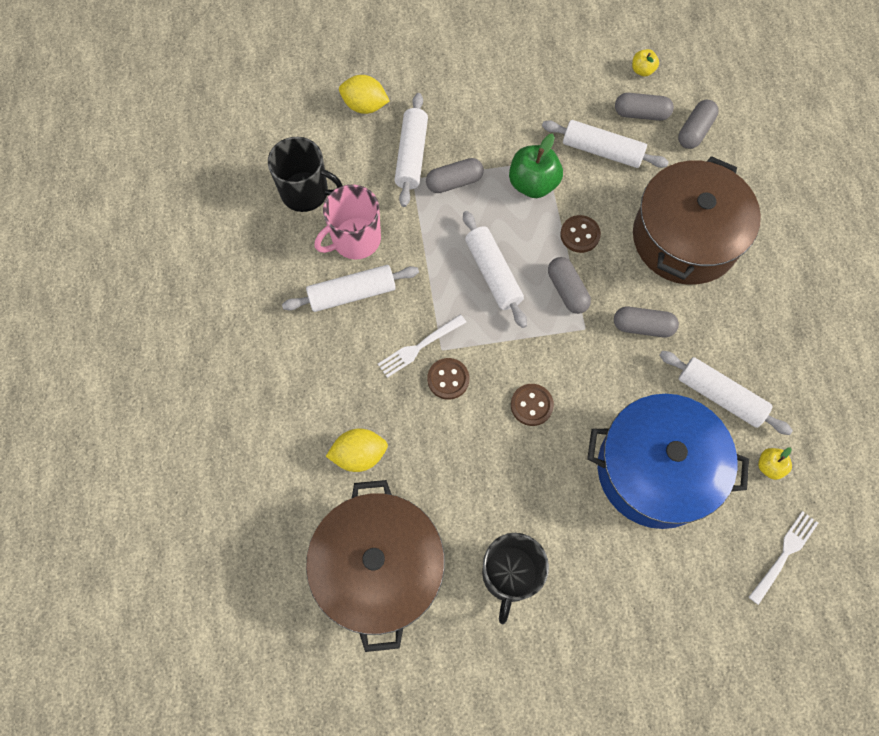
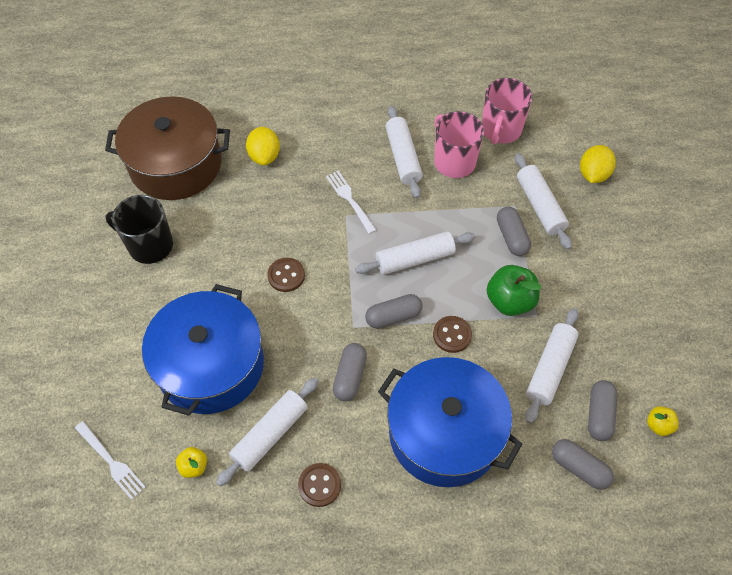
camera: 95 degrees right, 10 degrees down
(306, 192) = (500, 130): black mug -> pink mug
(411, 155) = (540, 206): white rolling pin -> white rolling pin turned 60 degrees clockwise
(448, 379) = (318, 217): brown button -> brown button (319, 485)
(685, 238) = (444, 433): brown pot -> blue pot

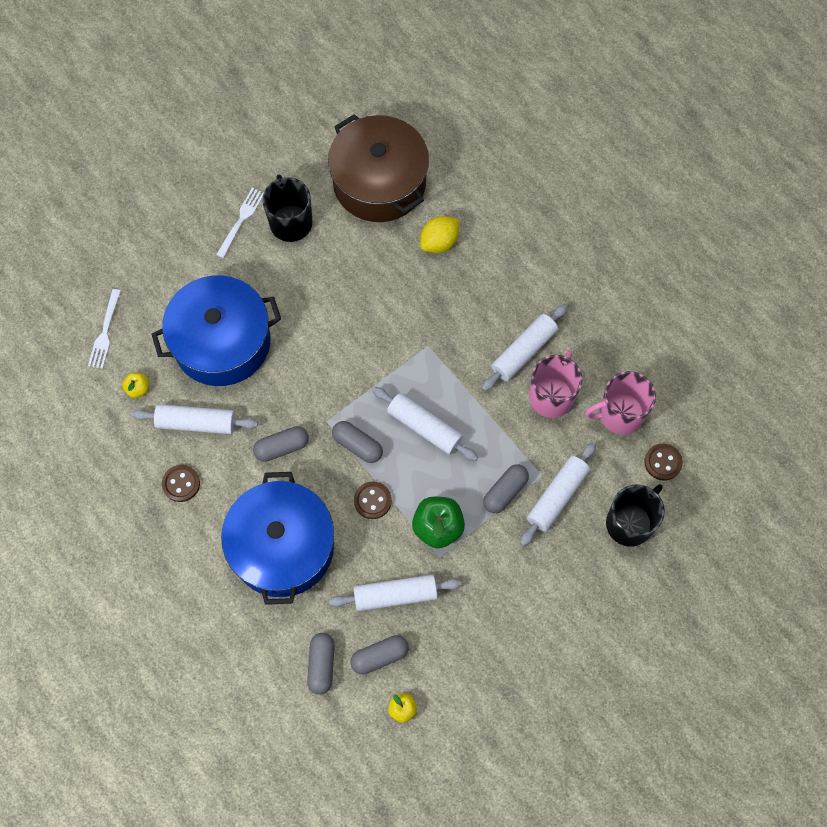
camera: 55 degrees right, 10 degrees up
(286, 275) = (336, 340): brown button -> brown button (663, 462)
(350, 200) = (445, 339): white fork -> white fork (241, 220)
(593, 174) = (630, 523): yellow lemon -> black mug

